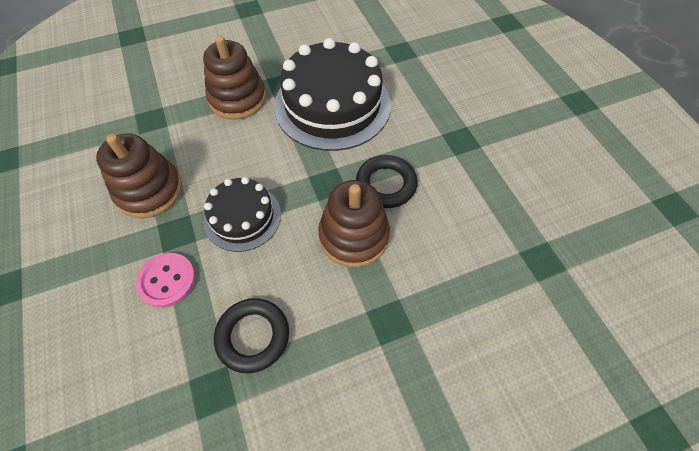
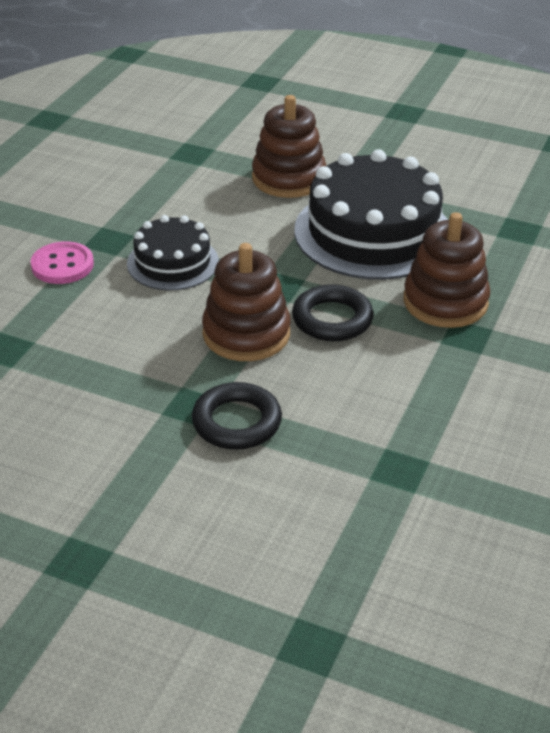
camera: 45 degrees right, 20 degrees down
(149, 191) = (125, 201): brown stacking toy -> brown stacking toy (445, 302)
(253, 336) = (75, 339): black ring -> black ring (237, 422)

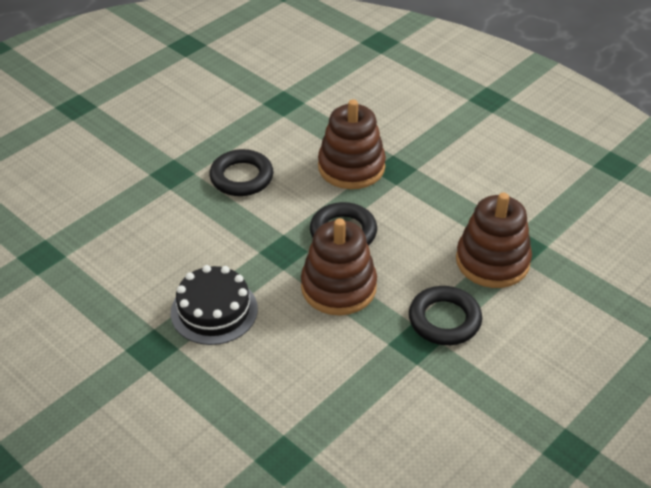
camera: 70 degrees left, 5 degrees up
(62, 265) = (173, 392): pink button -> none
(288, 178) = (130, 204): brown stacking toy -> brown stacking toy (492, 261)
(373, 232) = (241, 177): black cake -> black ring

